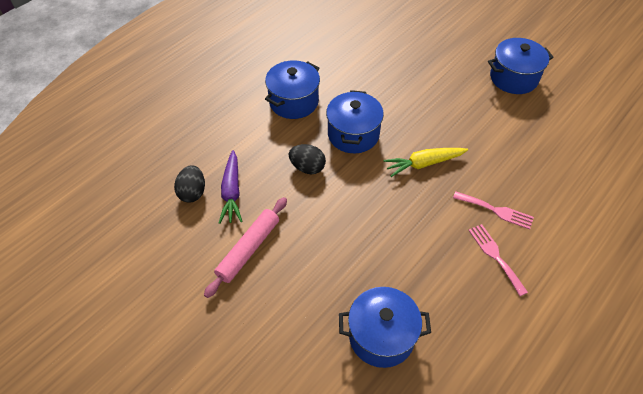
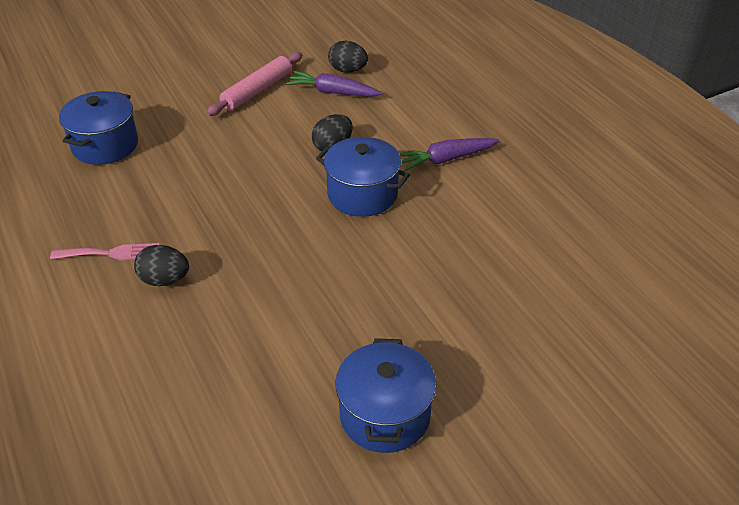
camera: 110 degrees right, 10 degrees down
(248, 249) = (257, 91): pink rolling pin -> pink rolling pin turned 75 degrees clockwise
(294, 102) = (445, 159): blue pot -> purple carrot
(423, 164) = (277, 240): yellow carrot -> none
(496, 211) = (164, 280): pink fork -> black egg

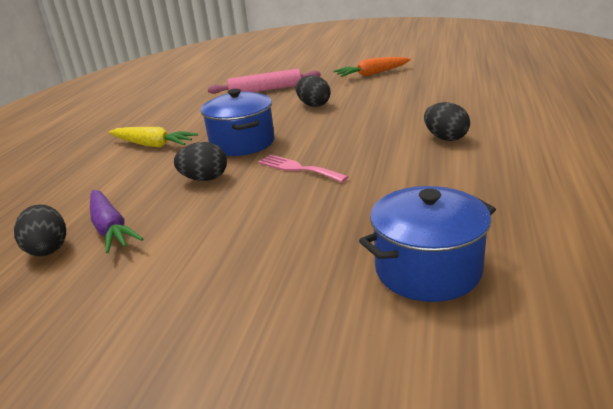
camera: 135 degrees left, 15 degrees down
(111, 253) = (481, 163): pink fork -> pink fork (298, 168)
(257, 91) = (169, 267): pink rolling pin -> pink rolling pin (265, 90)
(372, 288) = (313, 105): none -> black egg
(385, 415) = (372, 74): blue pot -> orange carrot
(445, 159) = (153, 145): purple carrot -> yellow carrot

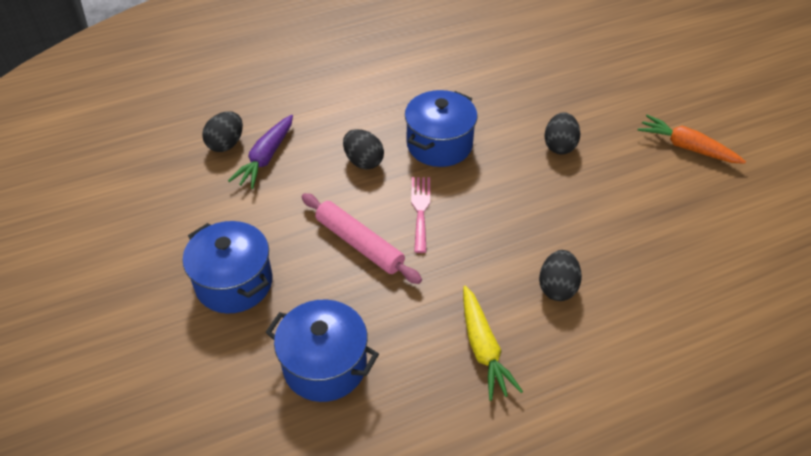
camera: 50 degrees right, 20 degrees up
(153, 145) = (395, 89): yellow carrot -> yellow carrot (483, 348)
(245, 301) = (234, 283): none -> blue pot
(265, 90) = (569, 86): pink rolling pin -> pink rolling pin (359, 244)

